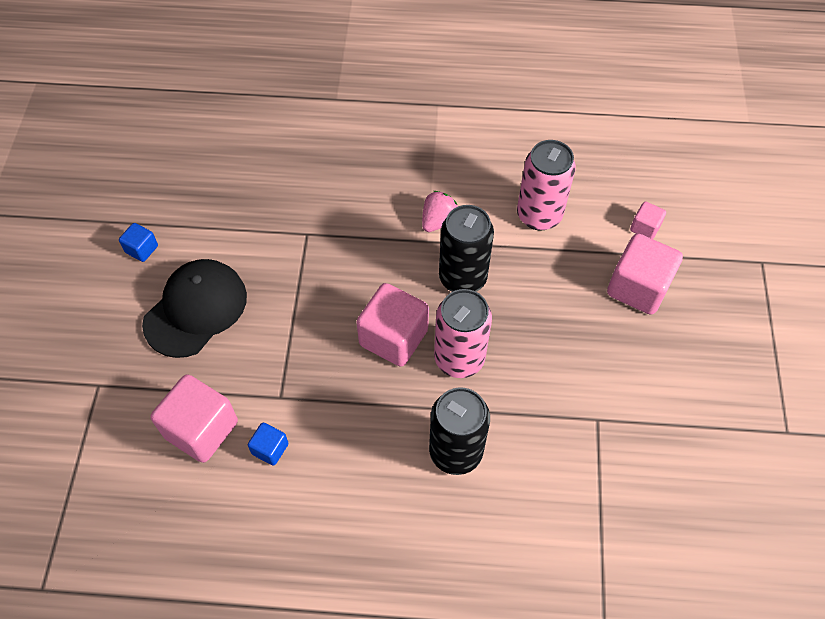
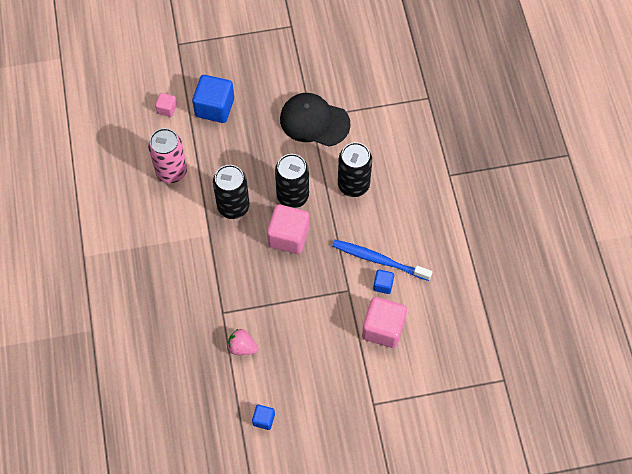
camera: 105 degrees left, 5 degrees up
(196, 309) = (301, 364): black cap -> black cap (314, 121)
(314, 454) = (378, 260): none -> blue toothbrush
(438, 221) = (191, 231): pink strawberry -> pink strawberry (242, 347)
(459, 358) = (292, 196): pink can -> black can
(638, 288) = (215, 107): pink cube -> blue cube

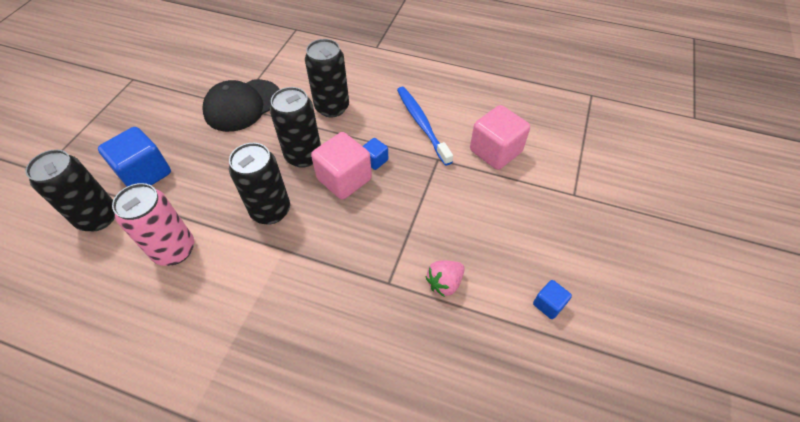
camera: 60 degrees left, 10 degrees down
(167, 109) = (98, 217): pink cube -> black can
(378, 260) = (421, 123): blue toothbrush -> blue toothbrush turned 105 degrees clockwise
(383, 285) = (449, 131): blue cube -> blue cube (375, 160)

